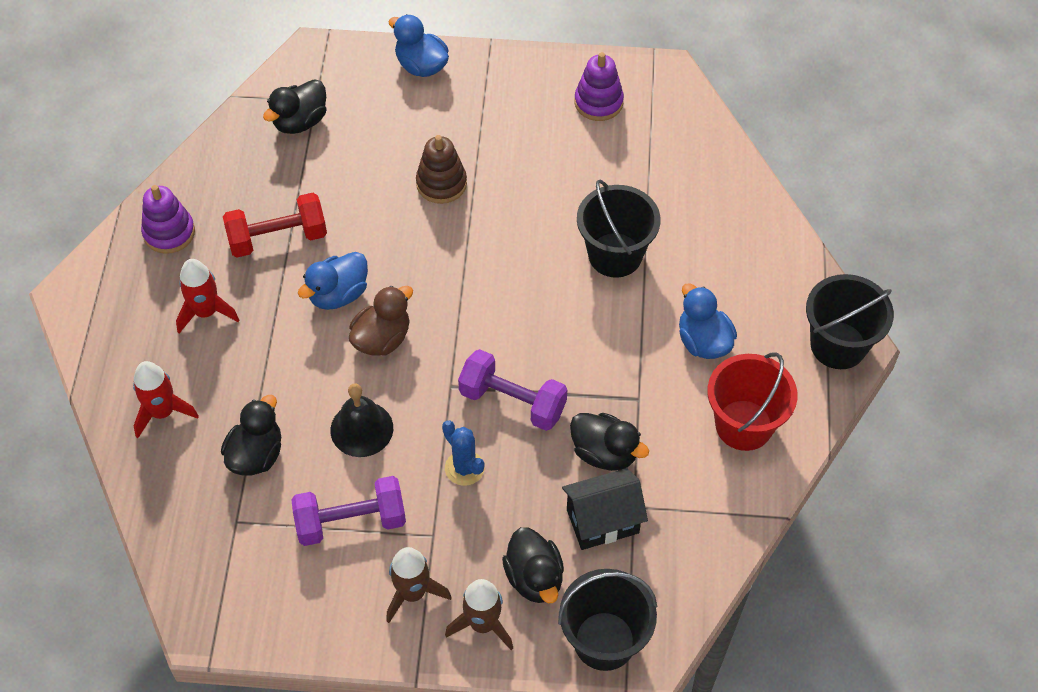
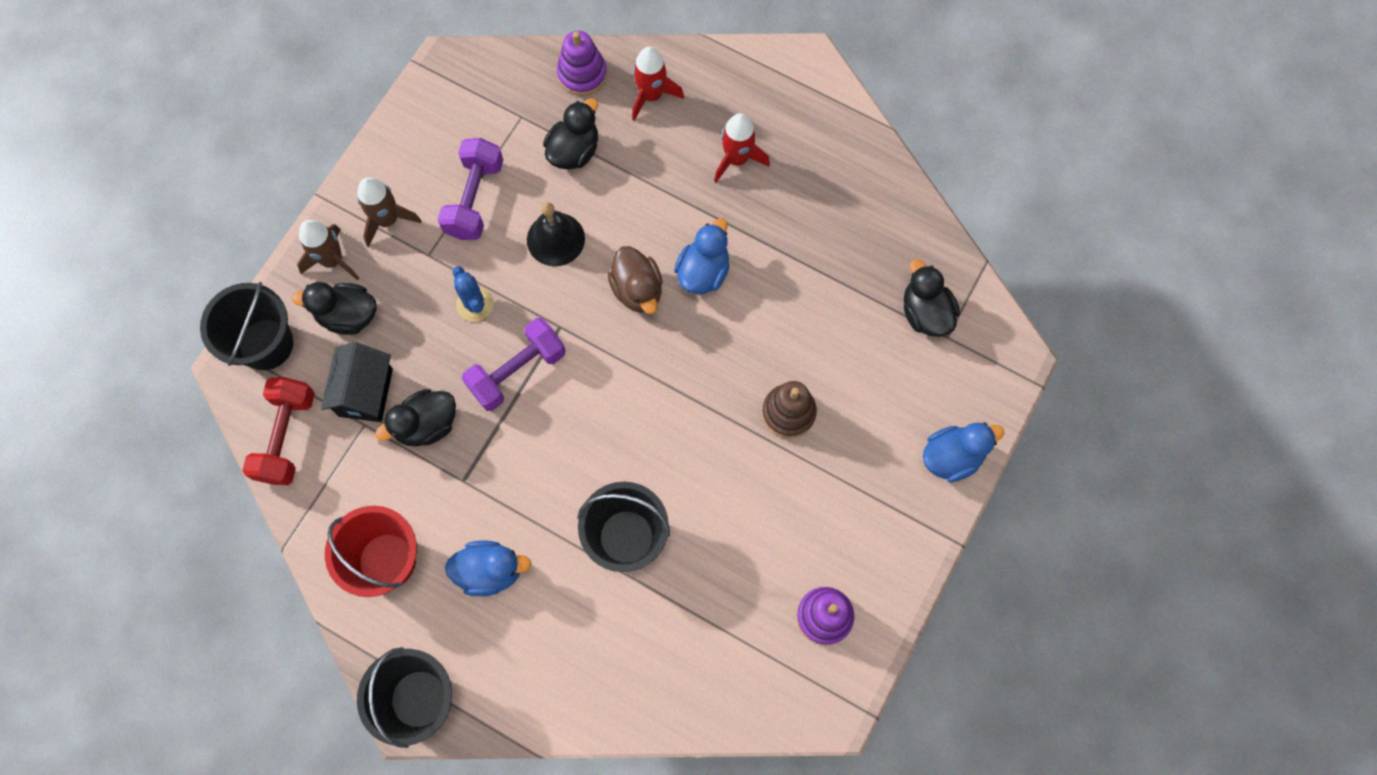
camera: 115 degrees right, 15 degrees up
(169, 233) = (839, 157): purple stacking toy -> purple stacking toy (582, 74)
(256, 455) = (574, 151): black duck -> black duck turned 105 degrees counterclockwise
(278, 238) = (791, 244): red dumbbell -> red dumbbell (287, 437)
(338, 294) = (703, 272): blue duck -> blue duck turned 45 degrees clockwise
(464, 468) = (475, 304): blue cactus -> blue cactus turned 75 degrees clockwise

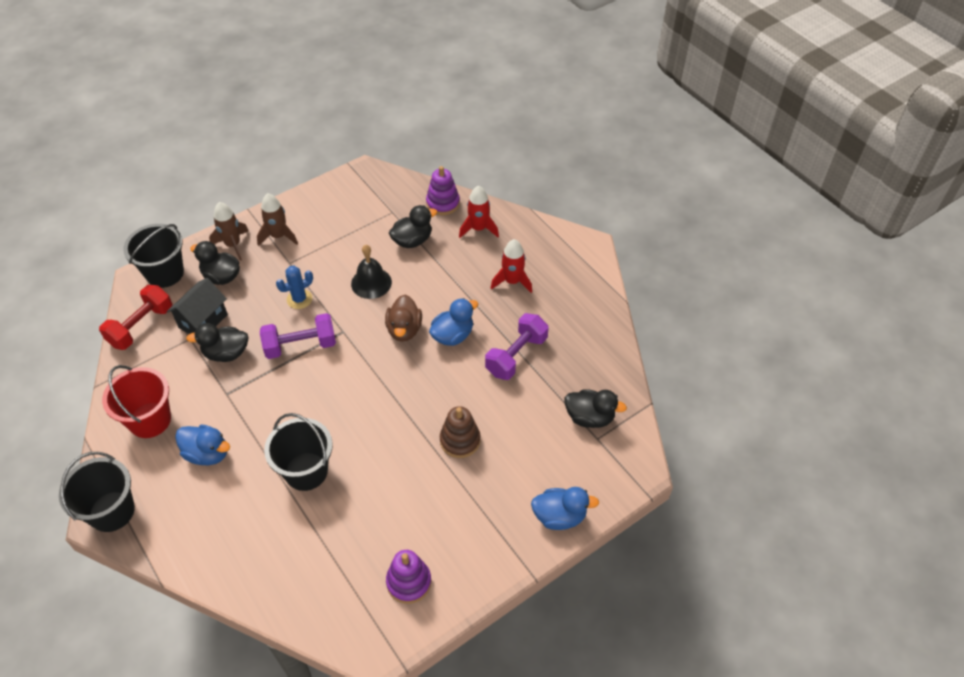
camera: 25 degrees right, 20 degrees down
(475, 199) = (336, 244): purple dumbbell -> purple dumbbell (516, 356)
(475, 304) = (299, 299): blue cactus -> blue cactus turned 60 degrees clockwise
(925, 313) = (589, 417): black duck -> black duck turned 105 degrees clockwise

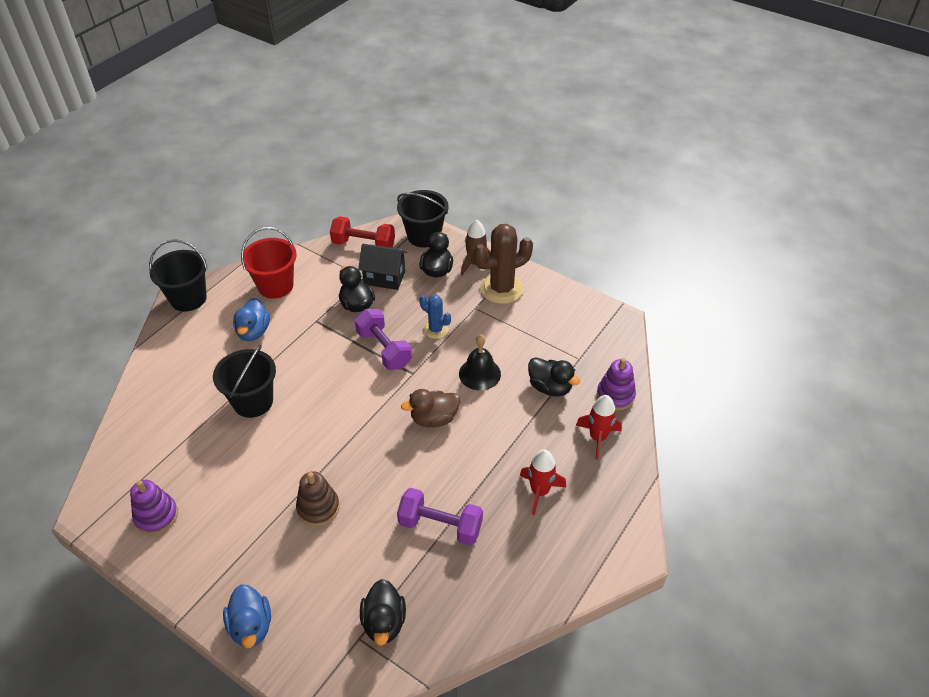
camera: 70 degrees right, 5 degrees down
(278, 236) = (501, 289): brown rocket -> brown cactus
(452, 335) = (443, 461): blue duck -> none

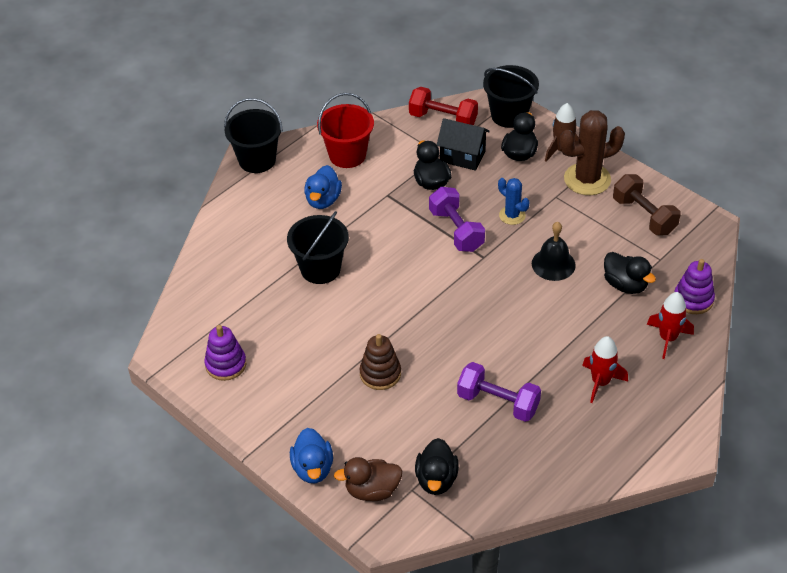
camera: 10 degrees right, 0 degrees up
(434, 419) = (501, 303): brown duck -> brown duck (372, 490)
(558, 318) = (644, 216): none -> brown dumbbell

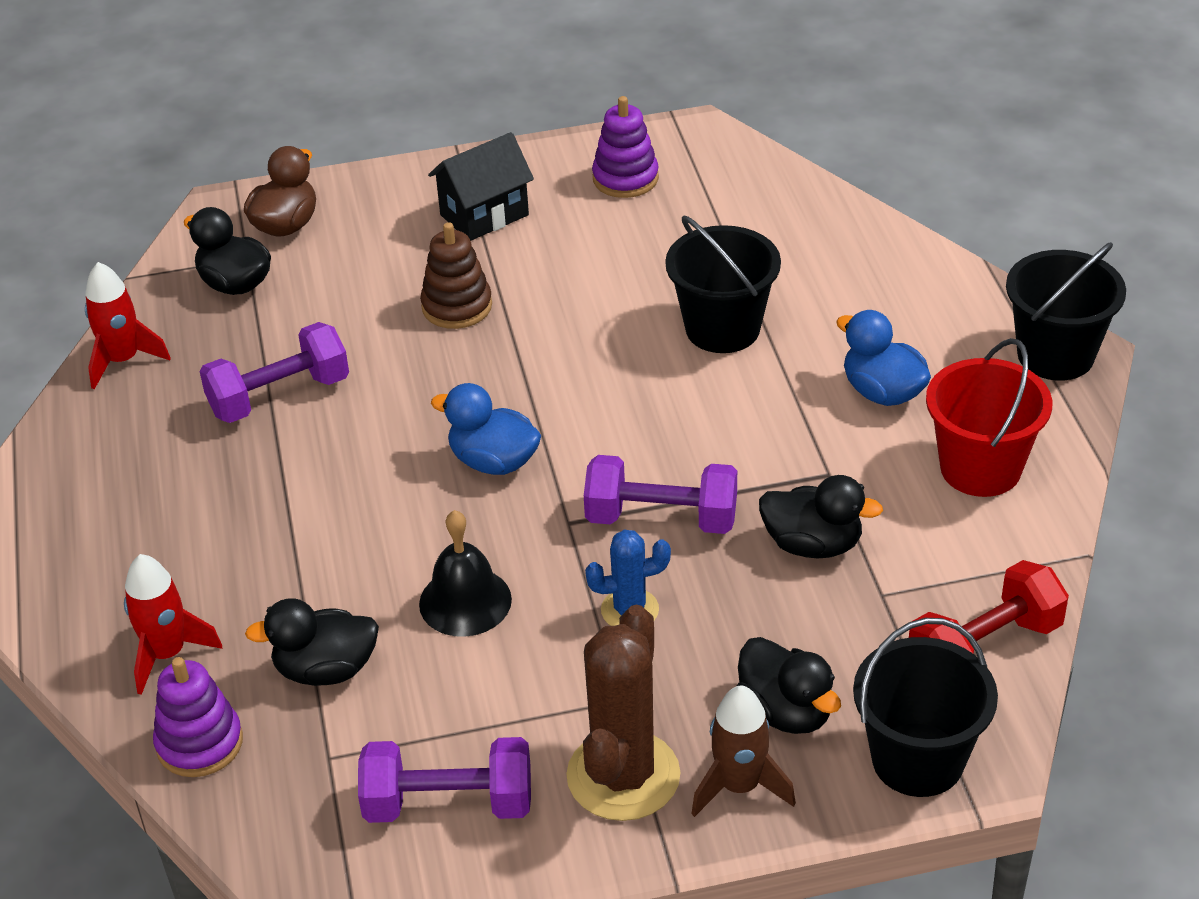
camera: 125 degrees right, 5 degrees down
(313, 468) = (375, 191): blue duck -> blue duck (493, 461)
(462, 156) = (847, 622): black house -> black house (484, 215)
(600, 382) = (186, 522): red rocket -> red rocket (123, 360)
(644, 216) = (448, 804): brown dumbbell -> purple dumbbell

